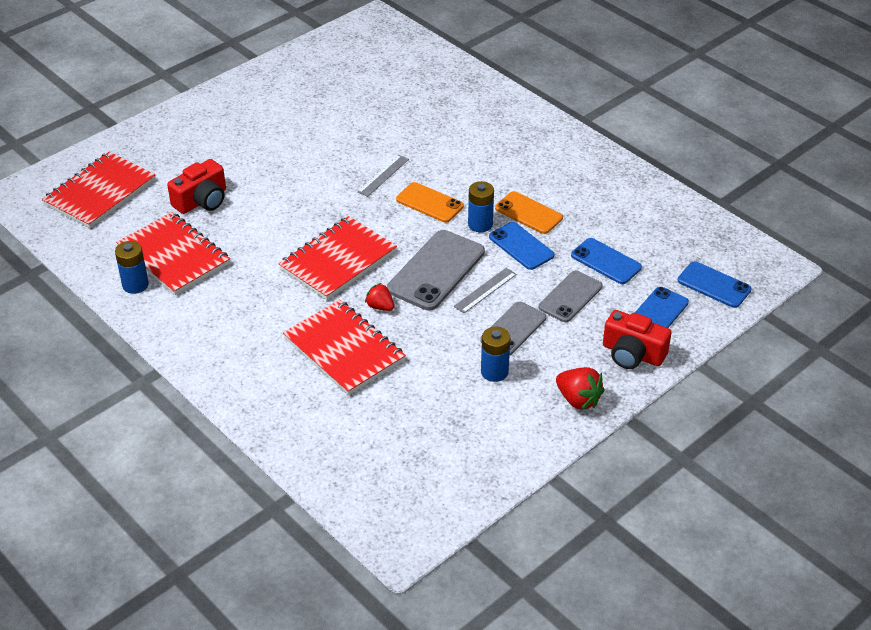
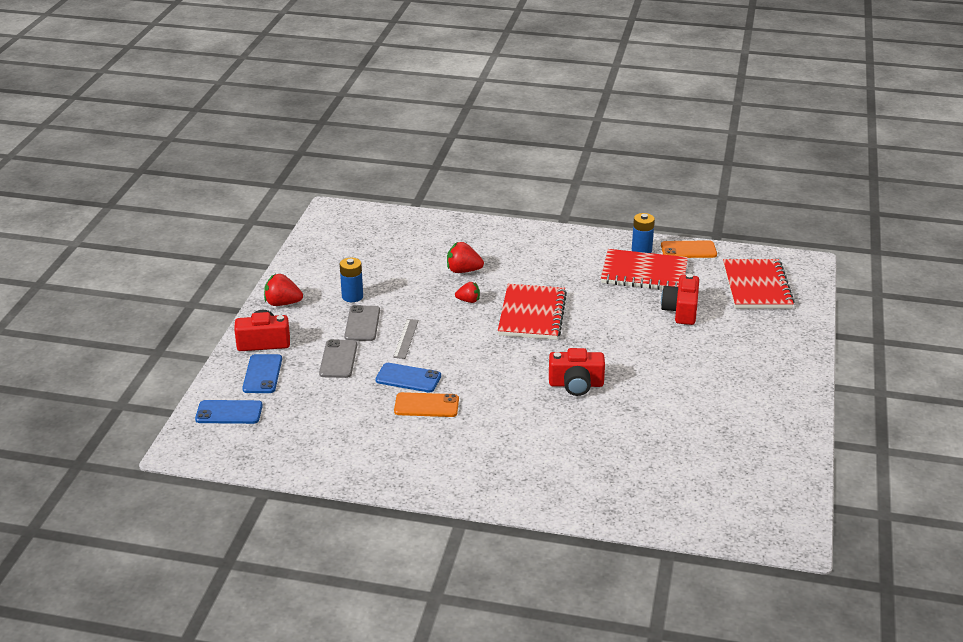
camera: 145 degrees right, 10 degrees down
(344, 350) = (463, 271): red notebook -> red strawberry
(383, 175) = (576, 384): grey ruler -> red camera
(429, 203) = (514, 380): orange phone -> orange phone (688, 250)
(436, 270) = (455, 336): grey phone -> none
(480, 224) = (456, 380): blue battery -> none
(606, 261) = (331, 394): blue phone -> none

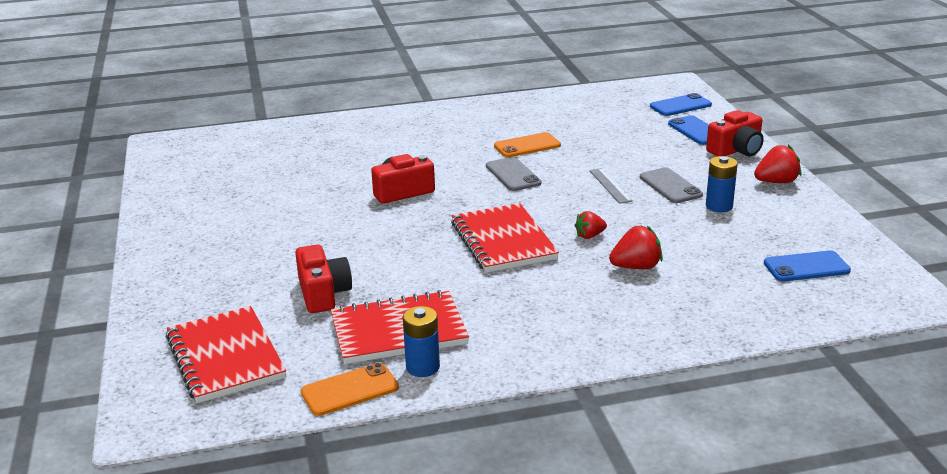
camera: 155 degrees right, 5 degrees down
(338, 359) = (649, 155): grey phone -> grey phone (513, 175)
(408, 378) = (567, 158): blue phone -> blue phone (806, 267)

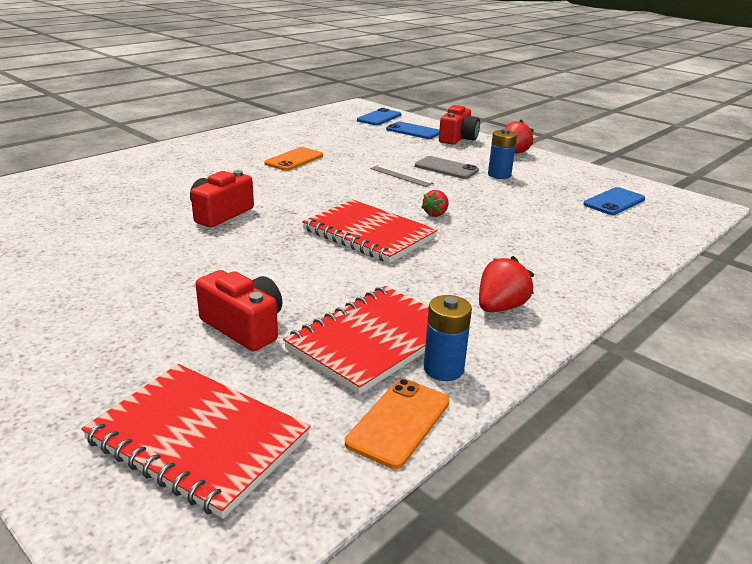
camera: 35 degrees left, 0 degrees up
(513, 175) = (309, 182): grey phone -> none
(636, 267) = (503, 229): red strawberry -> red strawberry (500, 307)

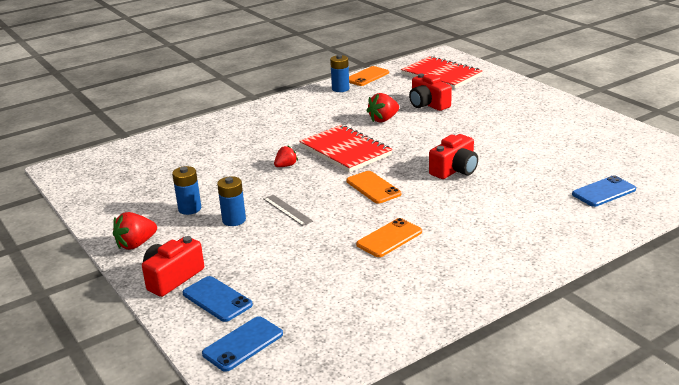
camera: 165 degrees left, 0 degrees up
(318, 195) = (373, 187): none -> orange phone
(373, 340) = (367, 98): red notebook -> none
(446, 168) = (234, 220): grey phone -> blue battery
(500, 307) = (294, 108): red strawberry -> red strawberry (383, 119)
(614, 202) = (127, 174): blue phone -> blue phone (603, 192)

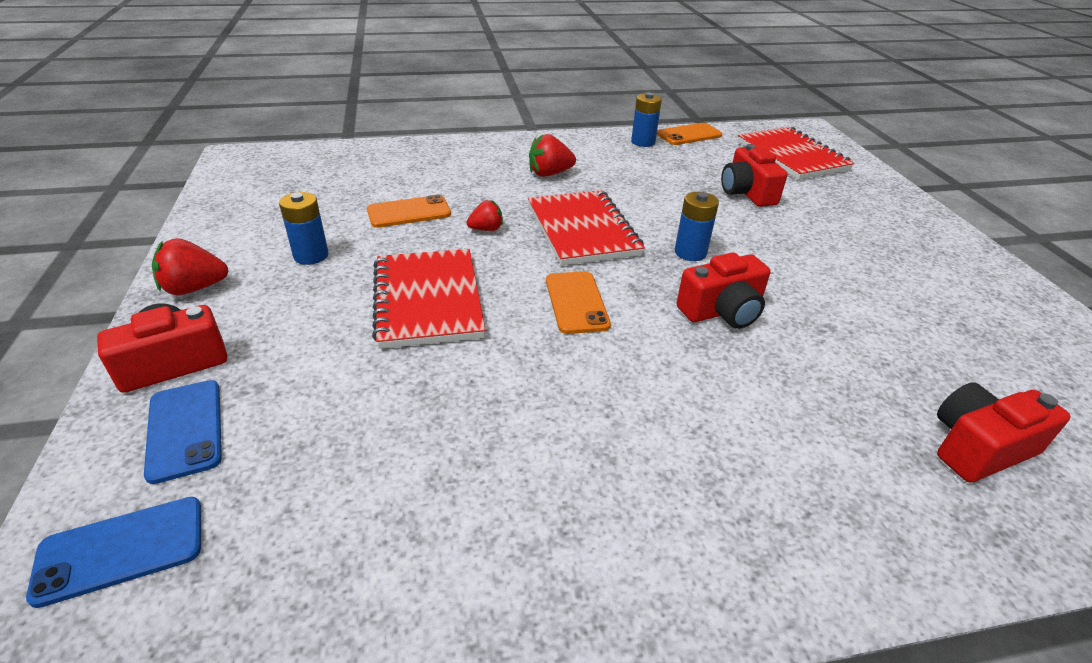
camera: 20 degrees right, 10 degrees up
(234, 220) = (345, 292): blue battery -> blue battery (690, 252)
(287, 210) = (428, 300): grey ruler -> red notebook
(383, 119) = (669, 198): red strawberry -> red strawberry (549, 174)
(389, 238) = (531, 408): orange phone -> orange phone (409, 212)
(603, 192) = (978, 447): blue phone -> red camera

